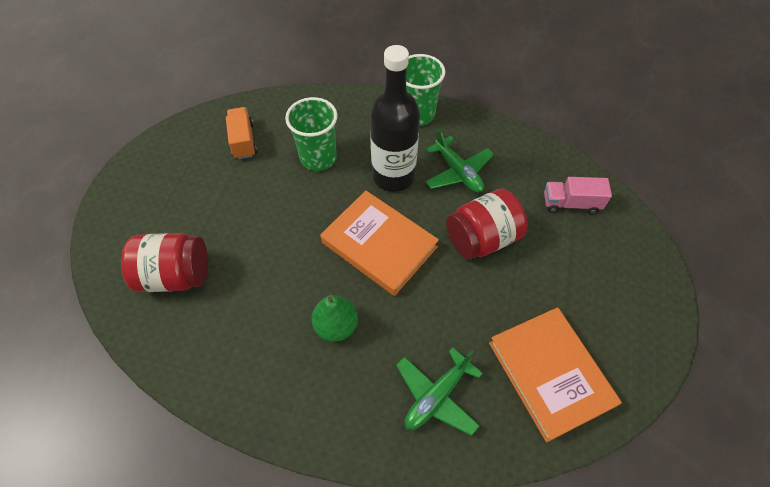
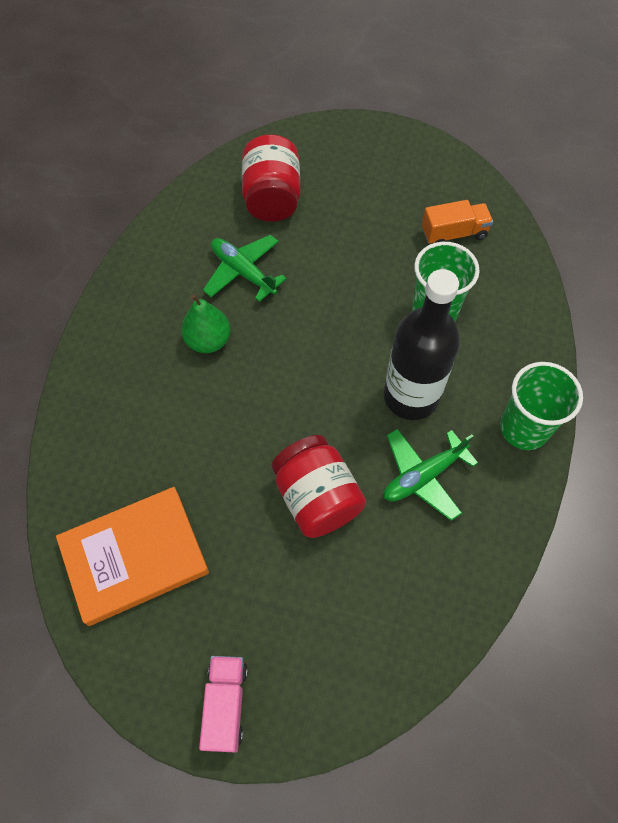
camera: 90 degrees right, 5 degrees up
(379, 245) = (308, 380): orange book -> none
(437, 395) = (124, 435): green plane -> green plane (243, 272)
(570, 203) = (376, 626): pink truck -> pink truck (226, 705)

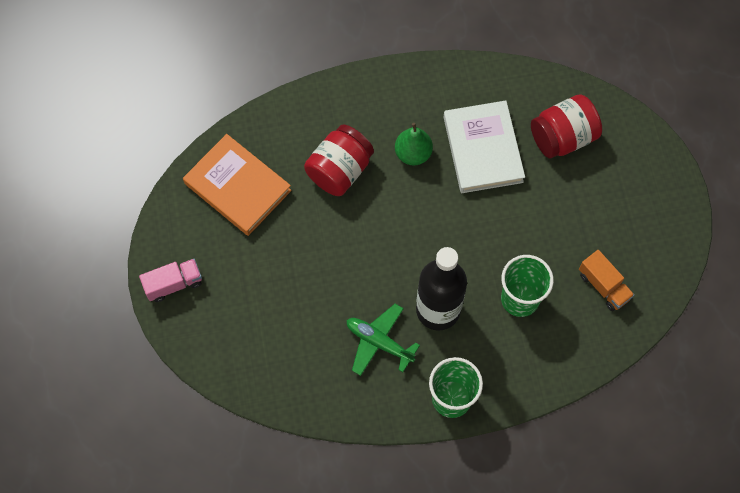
camera: 65 degrees right, 5 degrees up
(243, 272) = (483, 149): green plane -> white book
(317, 497) = (329, 279): red jar -> red jar (340, 170)

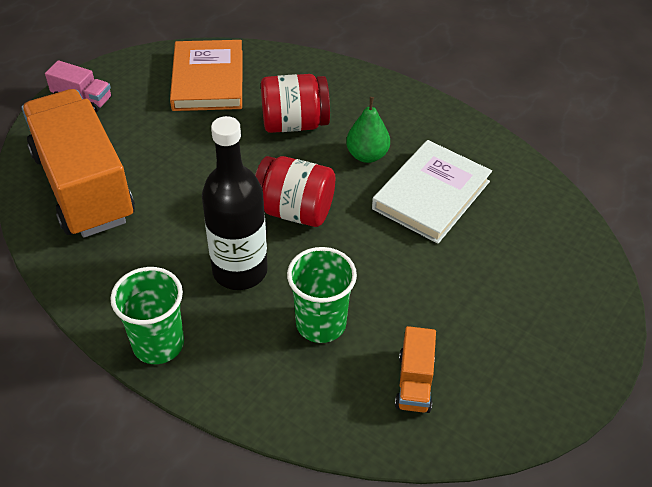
camera: 45 degrees right, 20 degrees down
(270, 347) = (83, 186): none -> orange truck
(379, 342) = (162, 252): green plane -> none
(562, 137) = (518, 240): red jar -> red jar (294, 210)

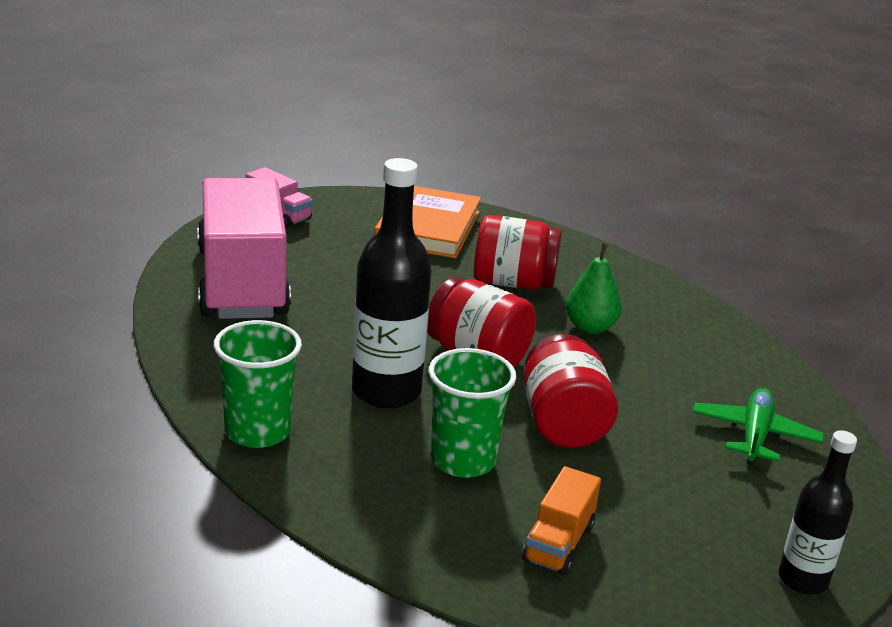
camera: 15 degrees right, 20 degrees down
(83, 186) = (242, 283): orange truck -> pink truck
(379, 262) = (563, 423): none -> red jar
(431, 195) = (656, 379): white book -> none
(515, 231) = (754, 435): none -> green plane
(585, 360) = (802, 579): none -> black bottle

